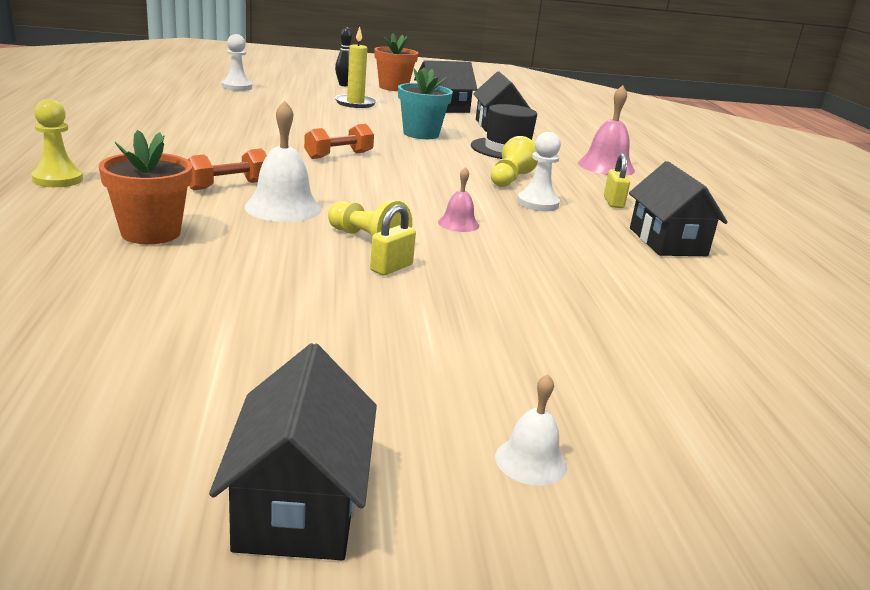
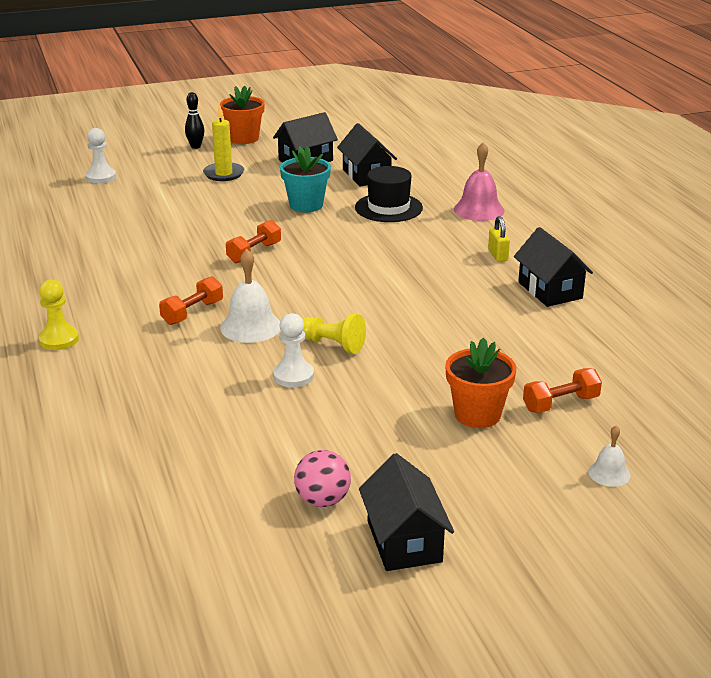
camera: 10 degrees left, 5 degrees up
(151, 233) = (175, 376): orange flower pot -> orange flower pot (477, 414)
(214, 410) = (322, 500): none -> pink ball
(391, 268) = (363, 367): yellow padlock -> none
(458, 224) = (389, 310): pink bell -> none
(510, 179) = (406, 247): yellow pawn -> none
(531, 461) = (513, 488): white bell -> white bell (609, 473)
(537, 203) = (439, 272): white pawn -> white pawn (293, 376)
(647, 360) = (560, 403): none -> orange dumbbell

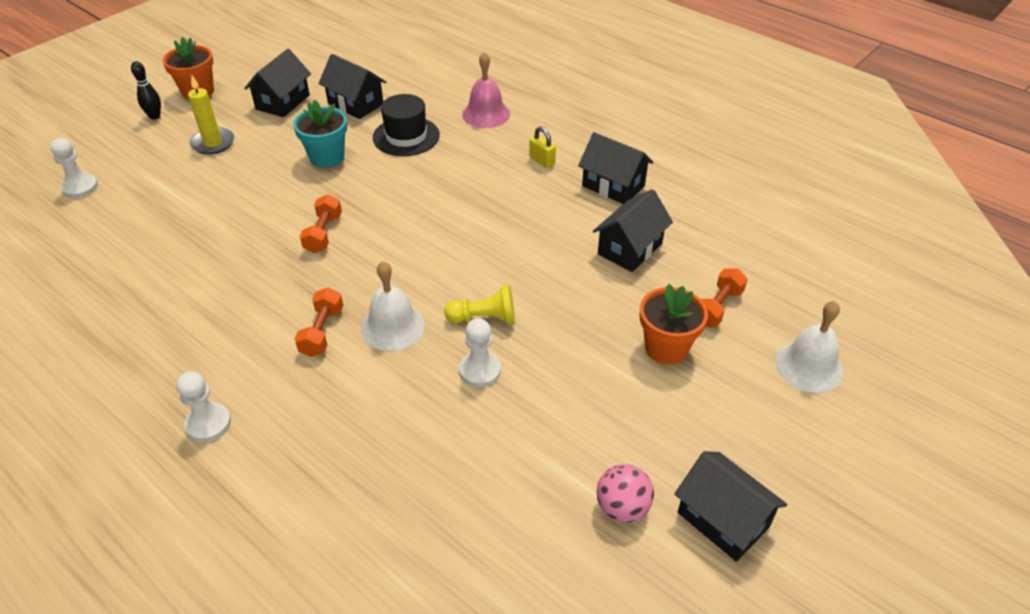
camera: 30 degrees left, 15 degrees up
(59, 340) = (208, 424): yellow pawn -> white pawn
(517, 338) = (630, 249): none -> black house
(609, 473) = (809, 366): white bell -> white bell, size x1.79

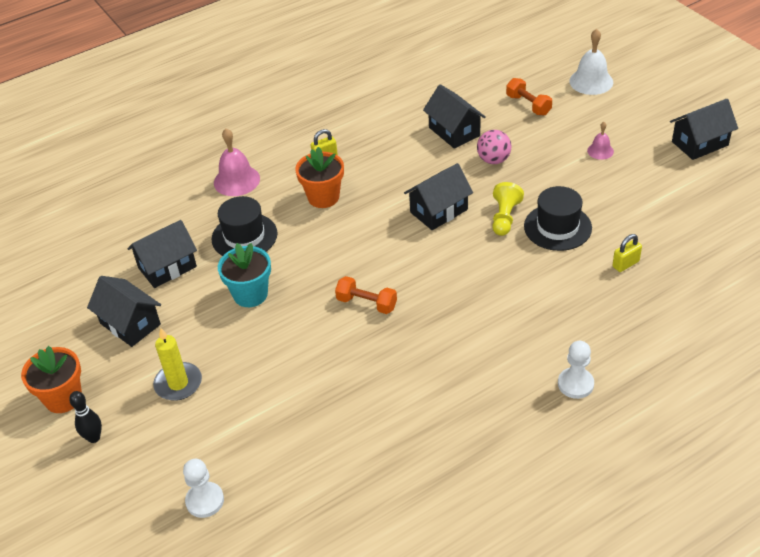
camera: 70 degrees left, 0 degrees up
(322, 332) = (492, 311): orange dumbbell -> none
(393, 327) = (498, 269): white bell -> none
(424, 451) = (625, 264): none -> yellow padlock
(480, 371) = (557, 227): white pawn -> black hat
(613, 186) = (376, 125): black house -> black house (439, 211)
(622, 507) = (686, 181): pink ball -> pink ball (493, 160)
(652, 396) = (600, 151): none -> pink bell
(666, 348) = (559, 136): orange flower pot -> orange flower pot (323, 197)

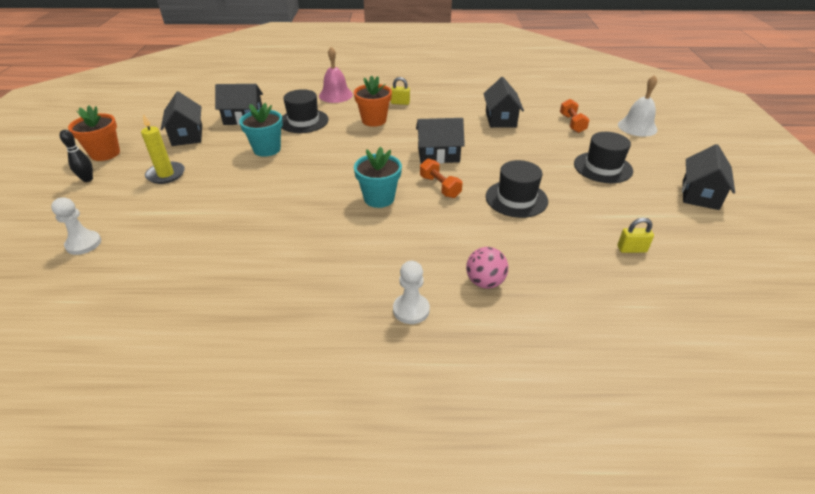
camera: 30 degrees right, 5 degrees down
(366, 303) = (326, 184): orange dumbbell -> orange dumbbell (440, 187)
(435, 292) = (379, 198): none -> turquoise flower pot
(493, 160) = (511, 143): pink ball -> pink ball (485, 282)
(504, 217) = (481, 177): yellow pawn -> none
(600, 151) = (602, 167): pink bell -> black hat
(625, 264) = (548, 246): yellow padlock -> yellow padlock (631, 249)
(700, 143) = (700, 194): black house -> black house turned 75 degrees counterclockwise

